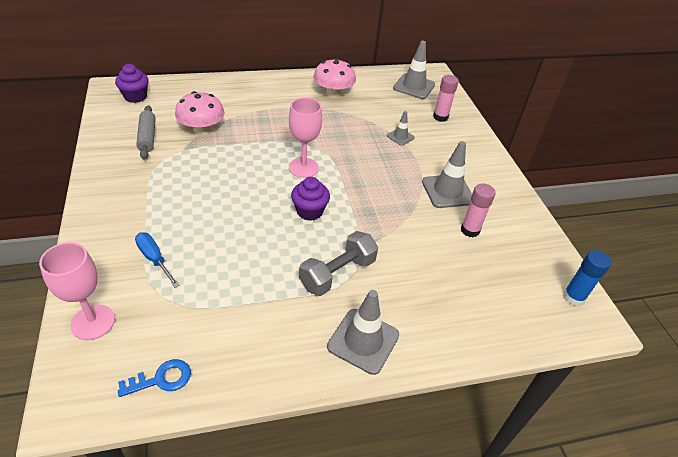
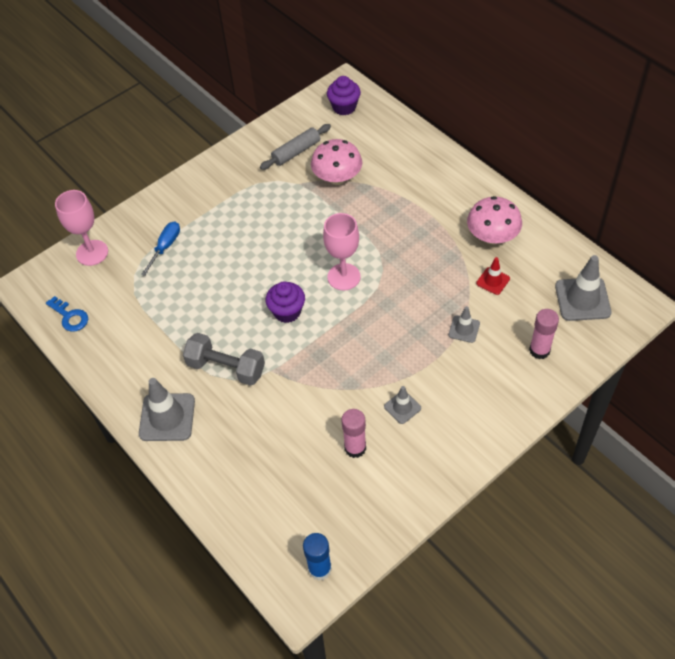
camera: 70 degrees right, 10 degrees up
(370, 109) = (493, 281): none -> red traffic cone
(447, 191) = (402, 407): grey traffic cone -> grey traffic cone, size x0.55

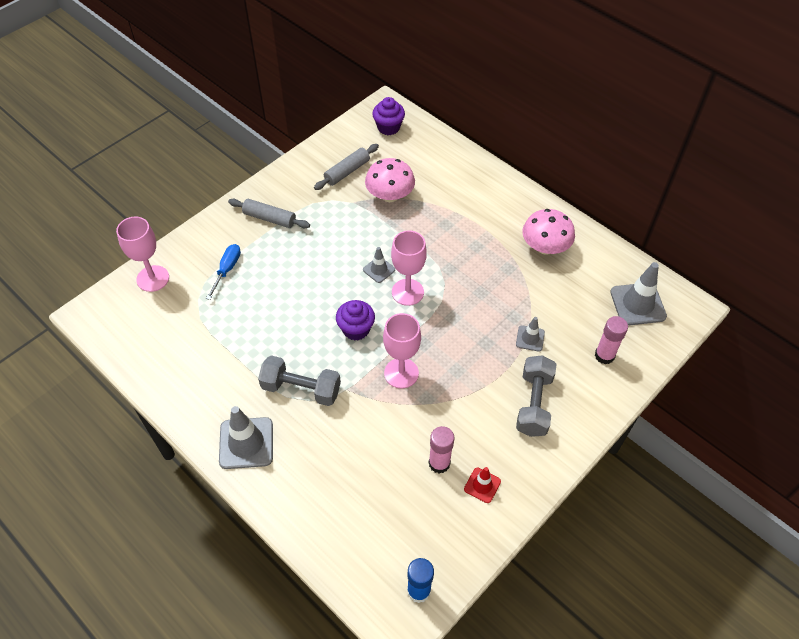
camera: 10 degrees left, 0 degrees up
(70, 316) = (135, 344): blue key -> none
(213, 197) = (269, 218): none -> grey rolling pin
(327, 357) = (401, 373): none -> pink goblet
(402, 407) = (480, 419): grey traffic cone -> grey traffic cone (379, 270)
(459, 395) = (533, 404): none -> grey dumbbell
(493, 281) = (551, 290): red traffic cone -> red traffic cone (482, 485)

